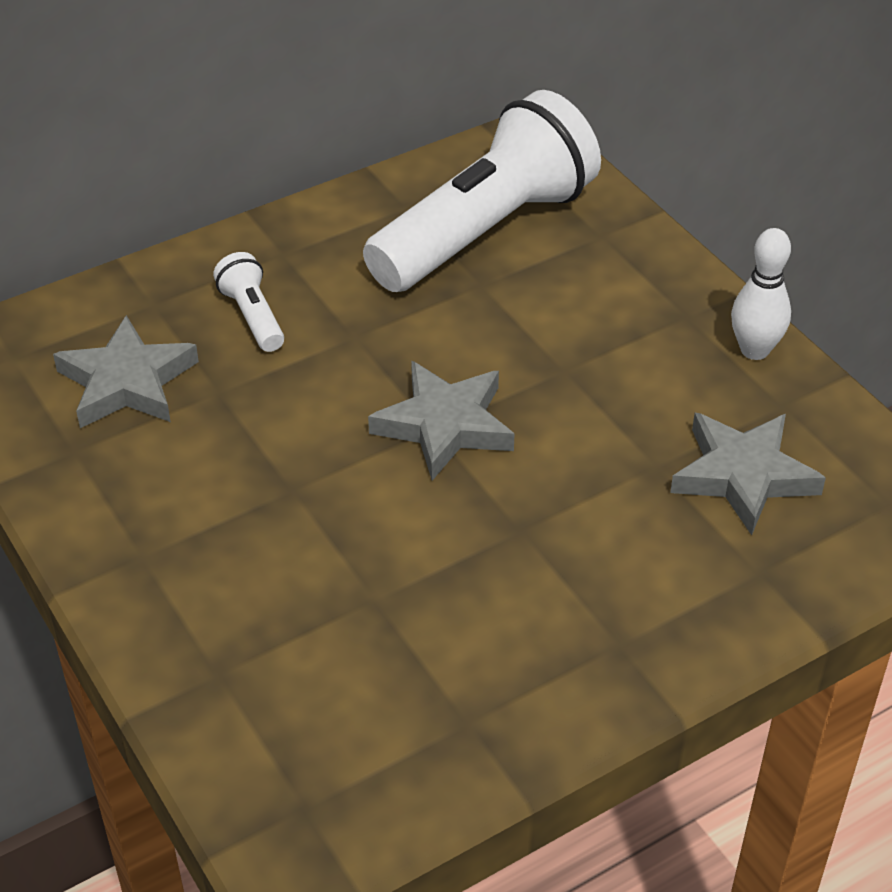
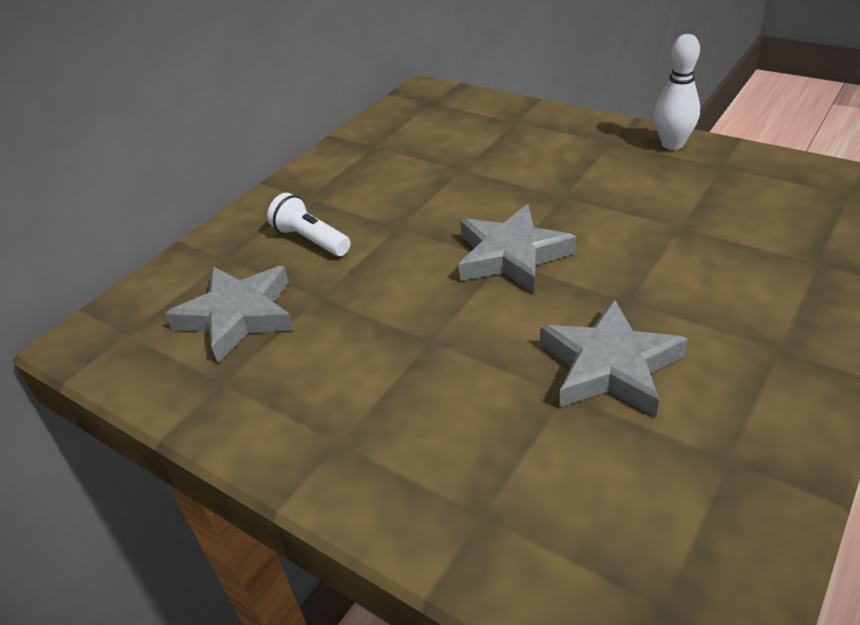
camera: 20 degrees left, 5 degrees down
(485, 231) = (439, 141): white flashlight -> none
(743, 475) = (742, 211): grey star -> grey star (609, 366)

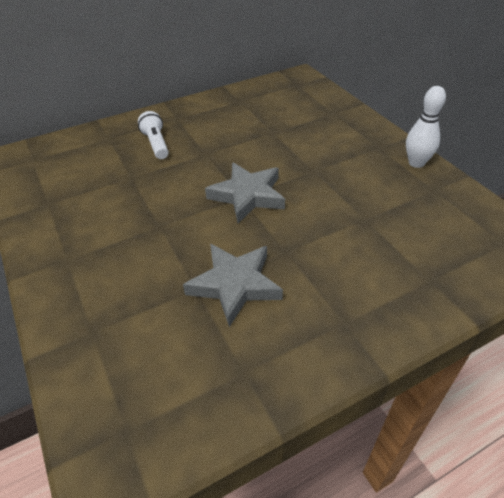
camera: 25 degrees right, 5 degrees up
(238, 316) = (85, 172): grey star -> none

